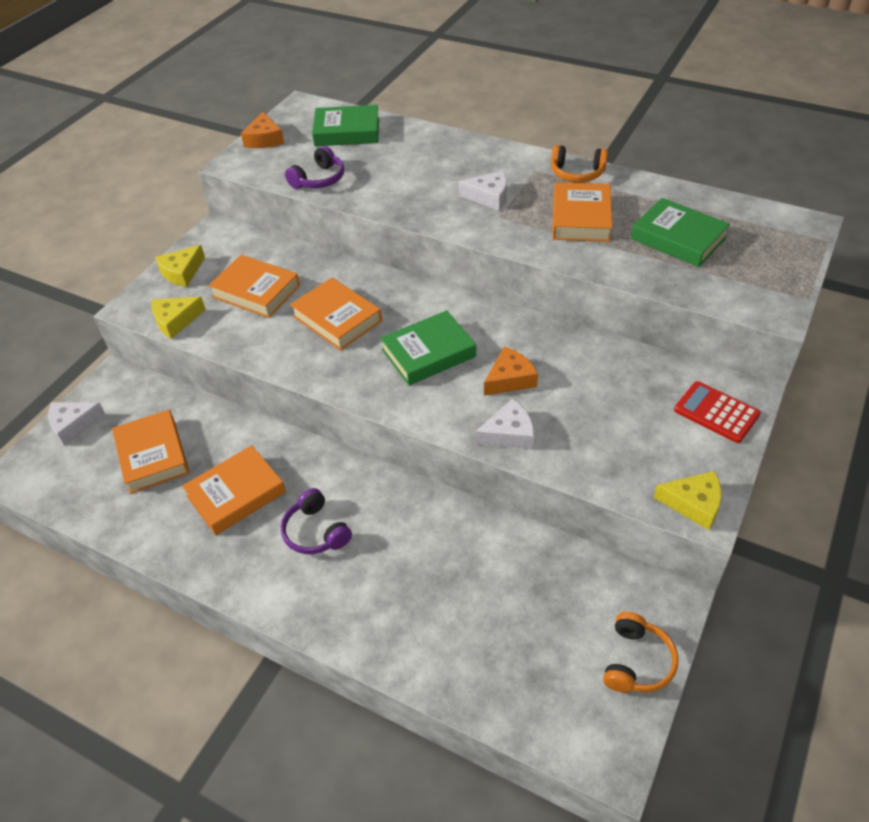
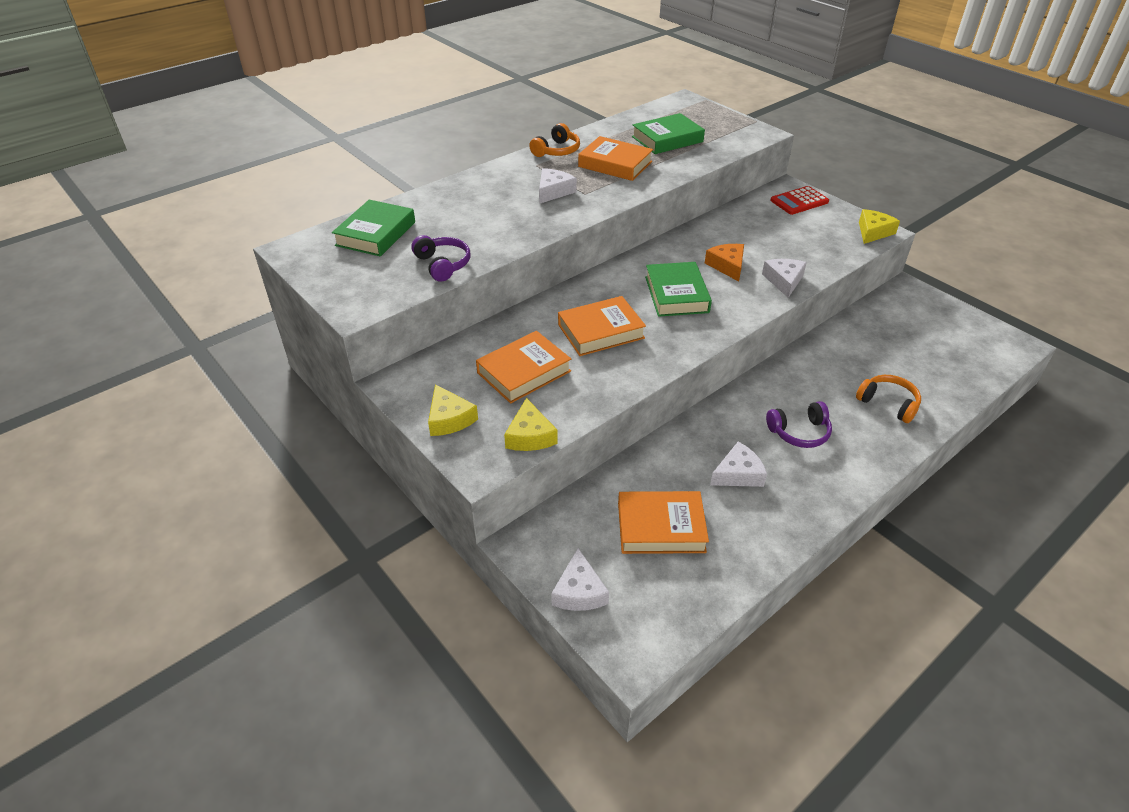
camera: 70 degrees left, 5 degrees down
(236, 494) = (738, 474): orange book -> white cheese
(264, 139) = (331, 283): orange cheese -> none
(637, 662) = (950, 315): orange headphones -> orange headphones (888, 403)

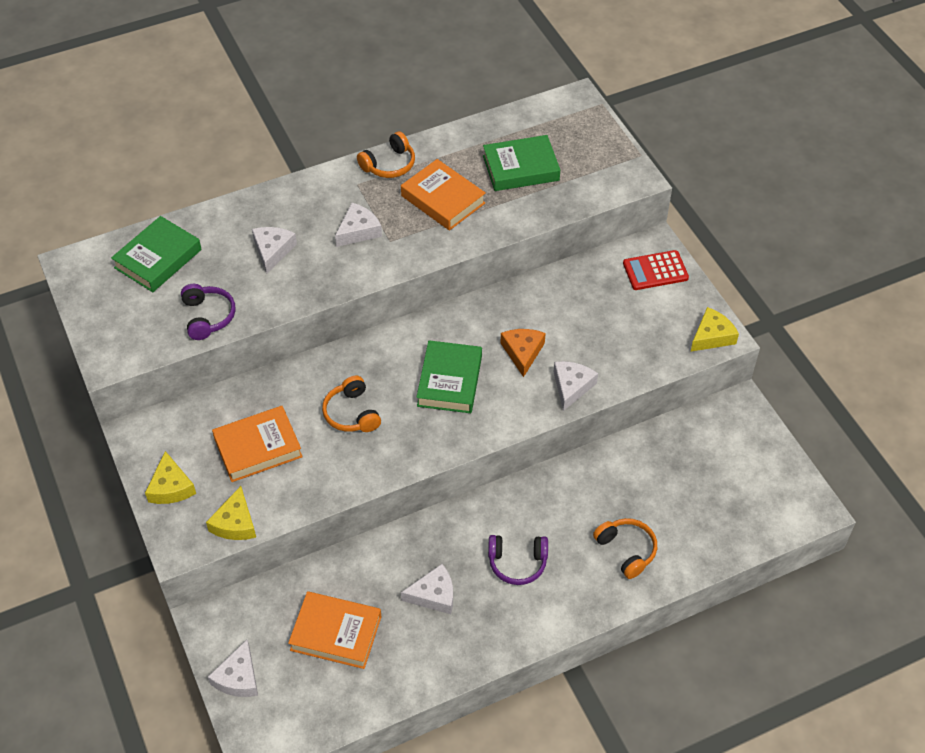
camera: 15 degrees right, 10 degrees up
(483, 214) = (273, 251): none -> white cheese
(601, 331) = (351, 413): orange book -> orange headphones

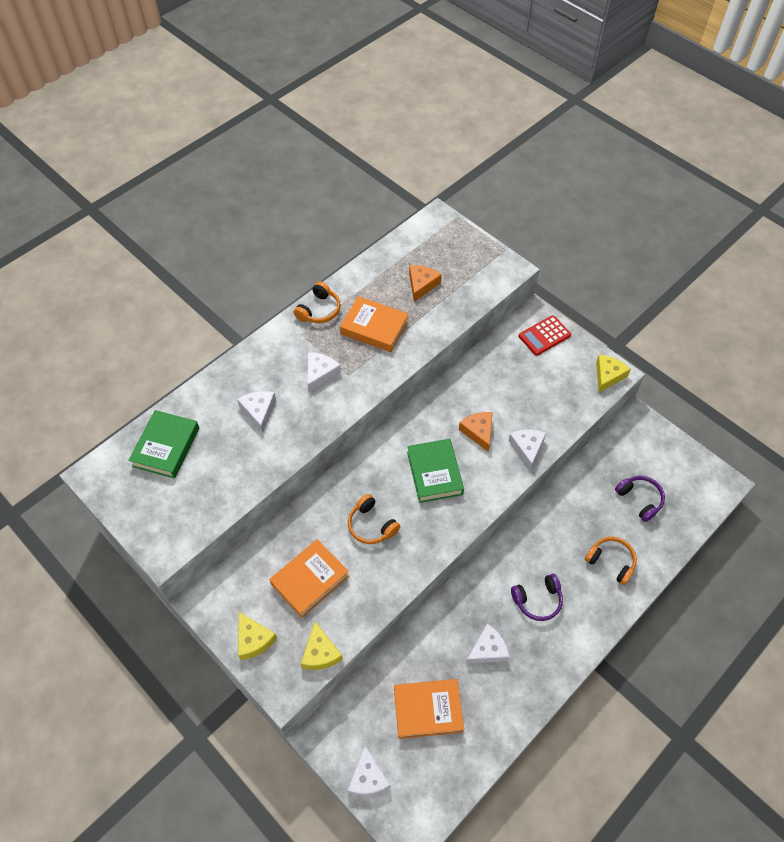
camera: 20 degrees left, 5 degrees up
(208, 316) = (231, 485): purple headphones -> purple headphones (640, 499)
(521, 168) = (421, 284): green book -> orange cheese

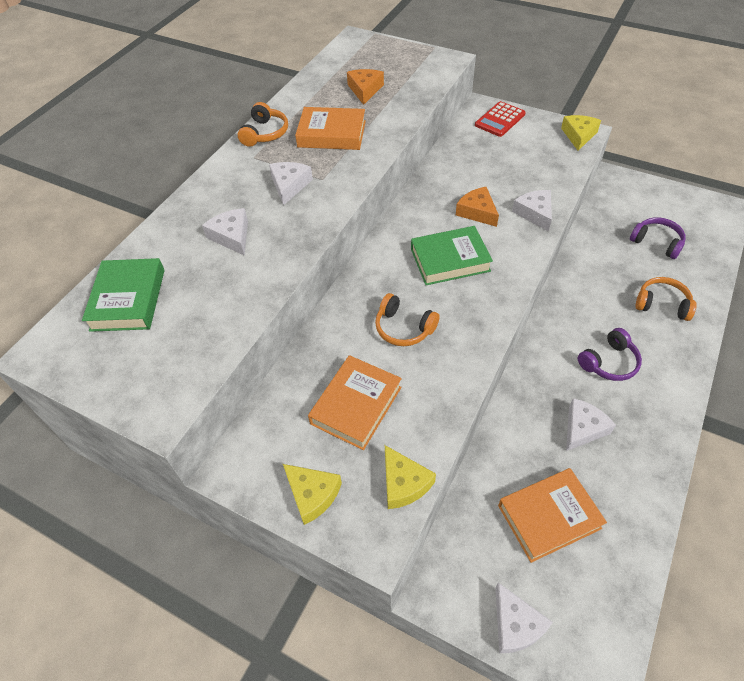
camera: 15 degrees left, 5 degrees down
(434, 473) = (450, 260): green book -> green book turned 75 degrees counterclockwise

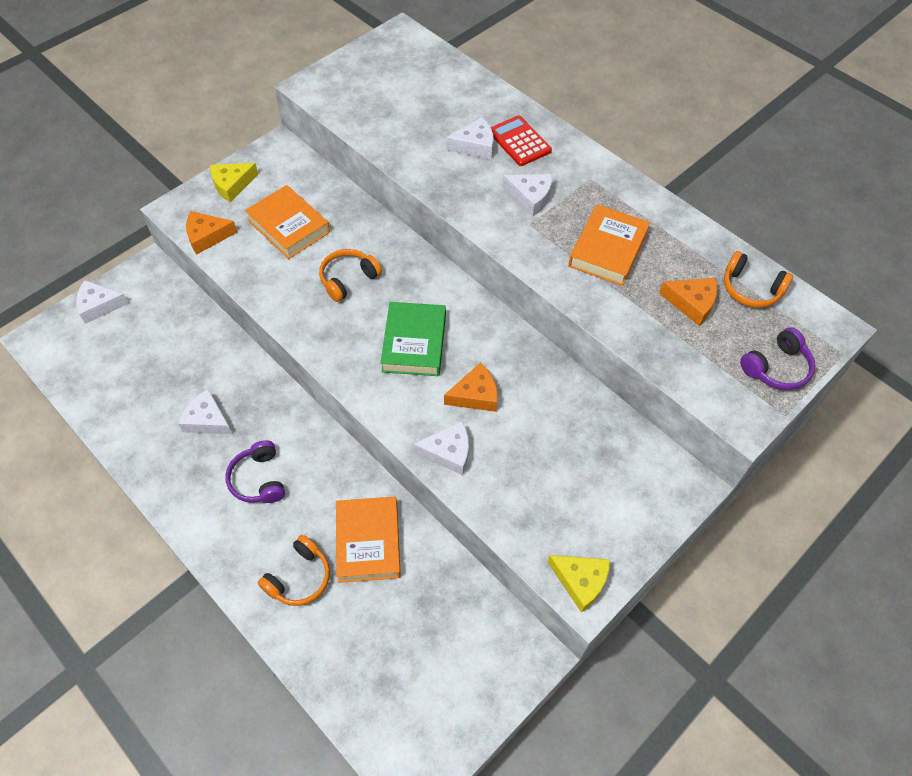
camera: 105 degrees right, 5 degrees up
(128, 299) = (430, 78): green book -> none
(265, 133) = (630, 194): orange headphones -> orange headphones (750, 289)
(403, 483) = (207, 236): yellow cheese -> orange cheese
(500, 120) = (650, 495): red calculator -> red calculator (519, 141)
(549, 517) = (153, 358): orange book -> orange book (368, 542)
(583, 428) = (207, 420): white cheese -> white cheese turned 150 degrees clockwise
(656, 242) = (392, 634): purple headphones -> purple headphones (776, 368)

